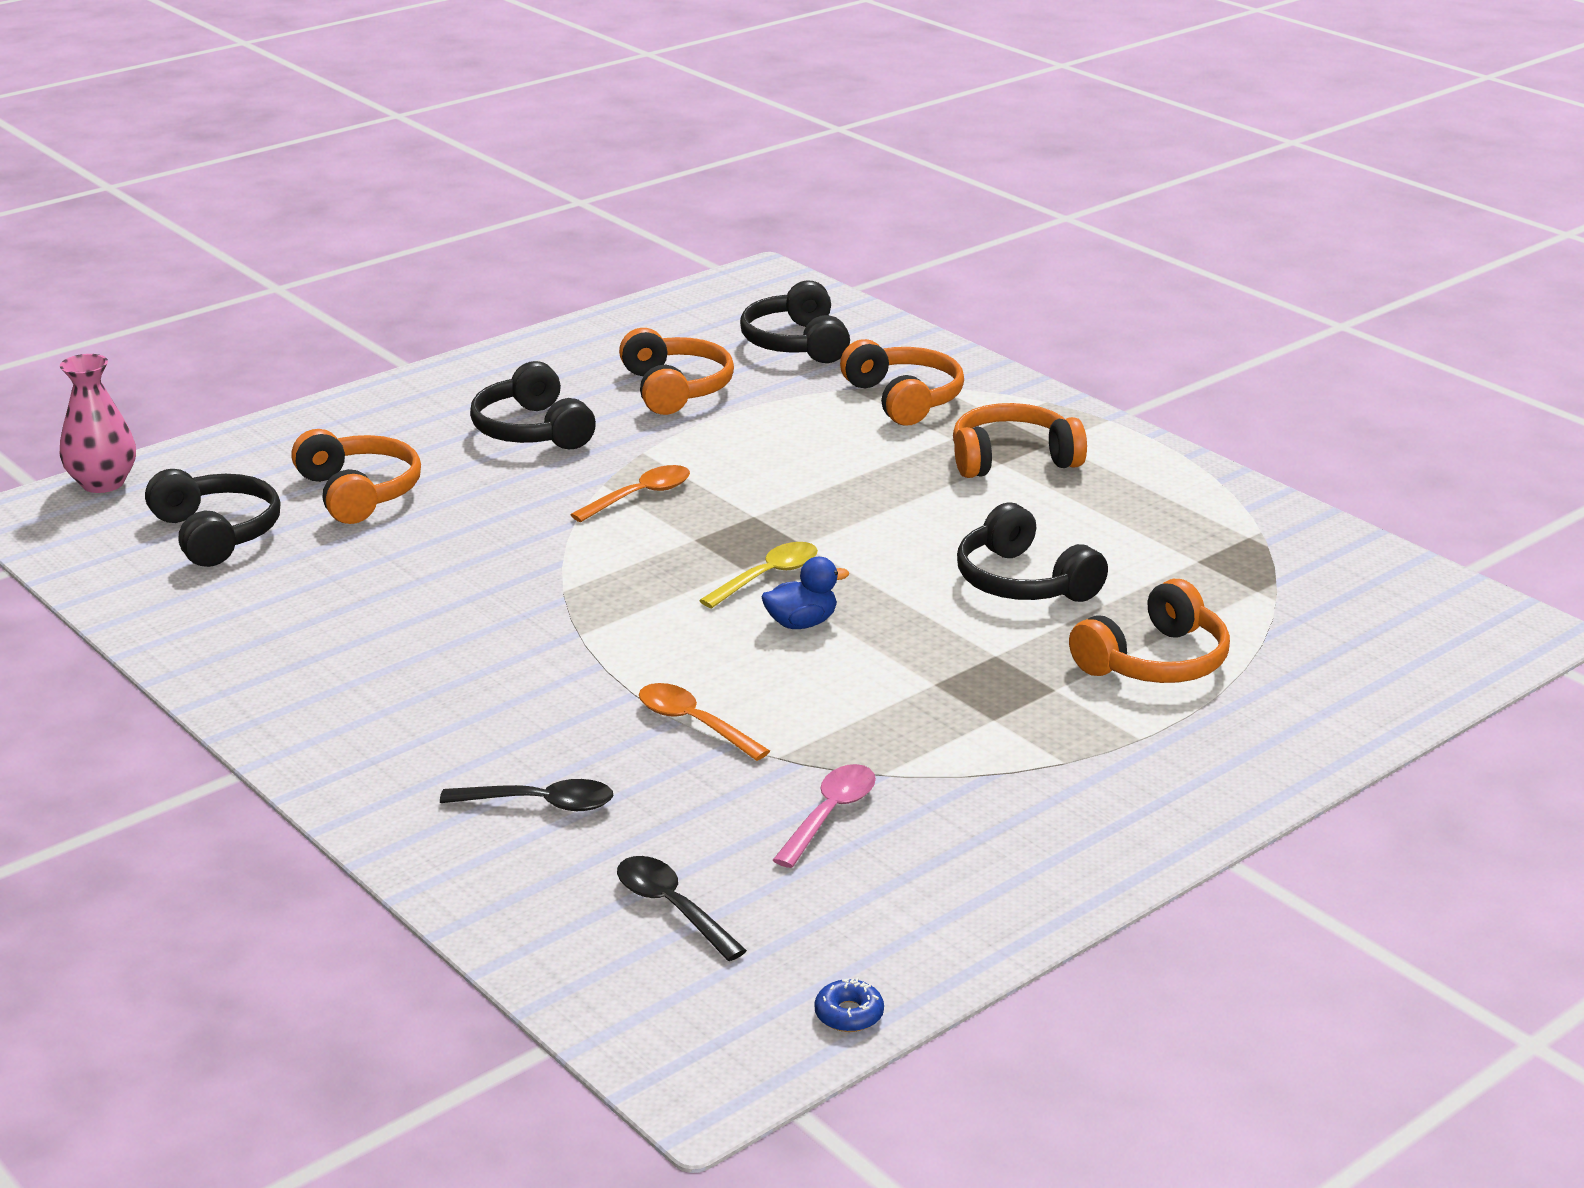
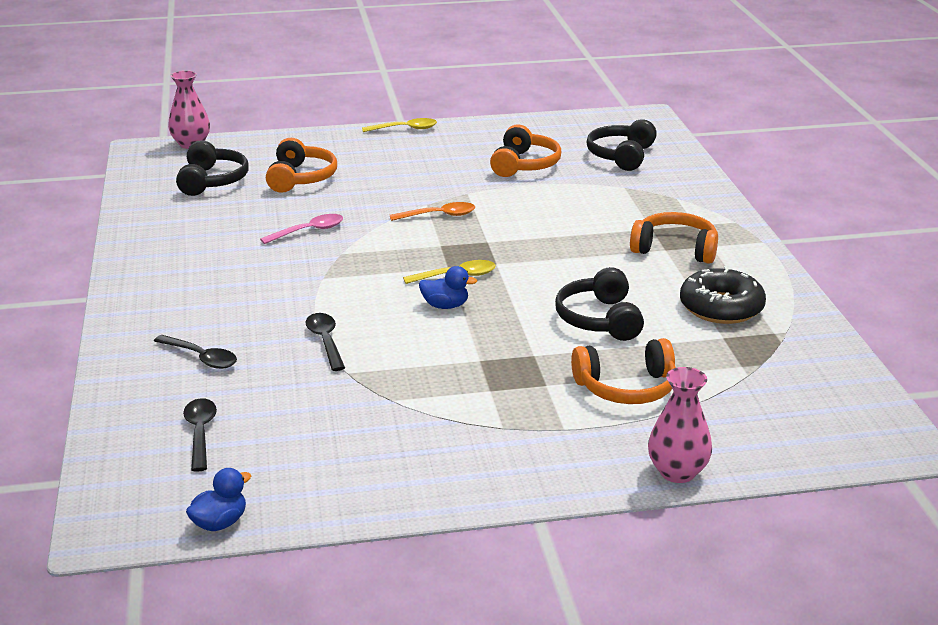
camera: 30 degrees right, 0 degrees up
(431, 376) = (405, 129): none -> yellow spoon
(532, 430) = (423, 168): black headphones -> none
(694, 723) = (325, 341): orange spoon -> black spoon
(830, 815) = (338, 412): pink spoon -> pink spoon (309, 231)
(849, 1014) = (220, 523): blue donut -> blue duck
(904, 399) = (649, 200): orange headphones -> none
(1152, 522) = (721, 307): none -> black donut
(1326, 747) = (677, 472): none -> pink vase

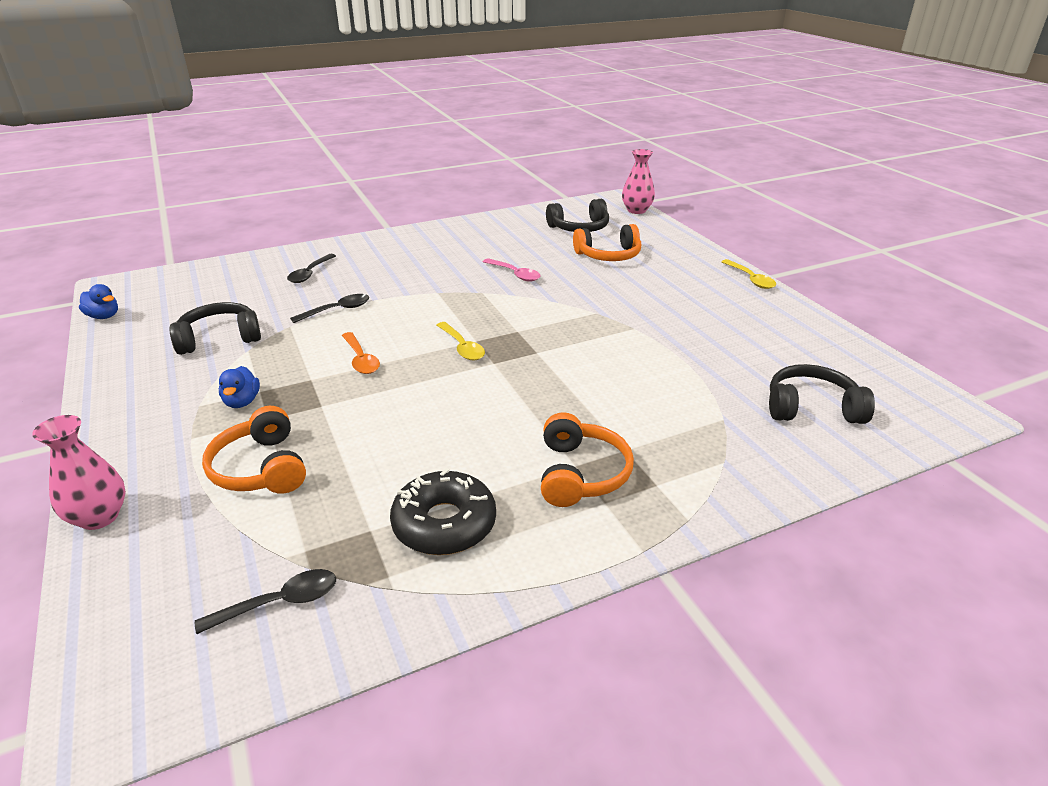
camera: 75 degrees right, 5 degrees up
(200, 433) = (212, 291): black spoon -> black spoon (279, 603)
(439, 215) = (577, 322): orange spoon -> orange spoon (361, 359)
(445, 306) = (405, 350): blue duck -> blue duck (242, 402)
(524, 165) = (727, 349): orange headphones -> none
(599, 319) = (397, 436): black headphones -> black headphones (219, 338)

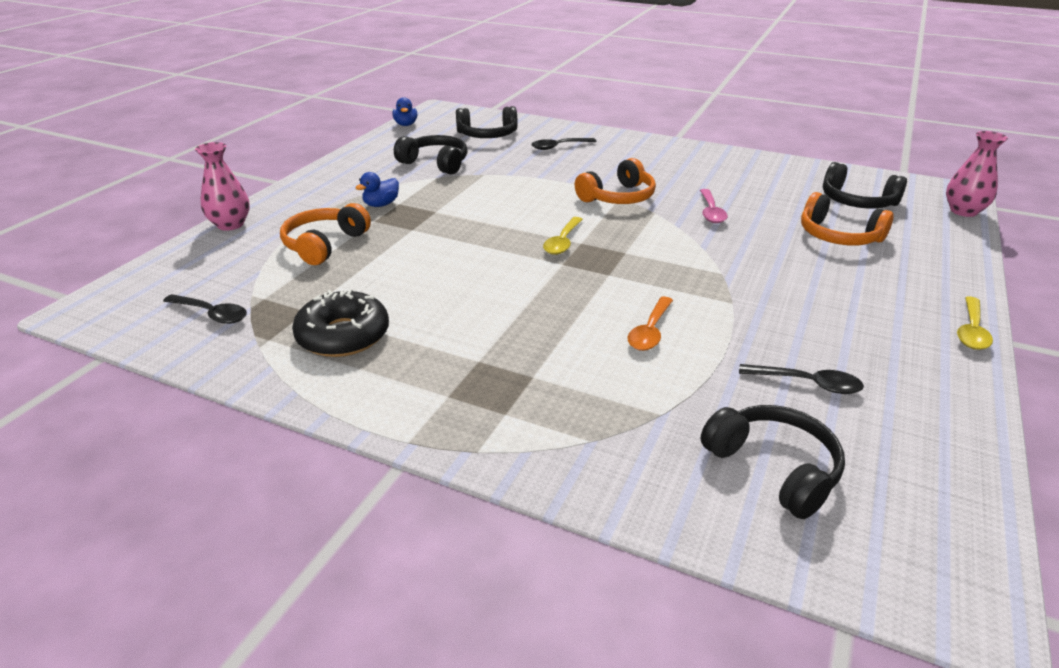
camera: 50 degrees right, 0 degrees up
(220, 290) = (487, 135): none -> black headphones
(337, 310) = (530, 178): black spoon -> black spoon (807, 383)
(361, 359) = (485, 215): orange spoon -> orange spoon (650, 331)
(581, 473) = (472, 368): orange headphones -> orange headphones (618, 197)

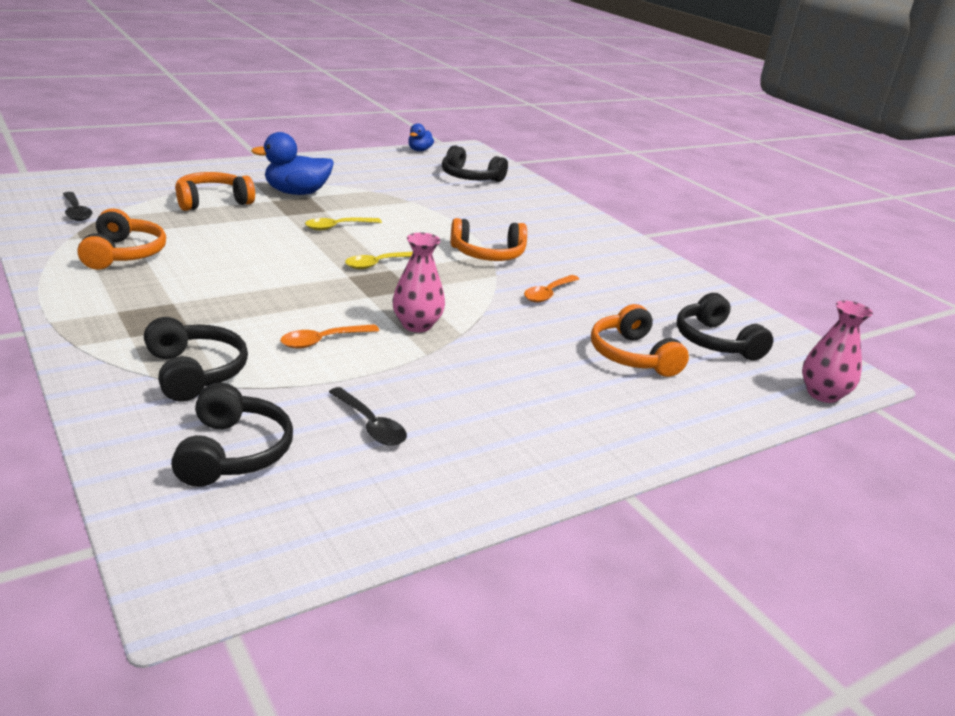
camera: 30 degrees right, 5 degrees down
(230, 224) = (179, 169): pink vase -> pink vase (417, 325)
(343, 335) = (124, 254): black donut -> orange headphones
(381, 204) = (296, 193): blue duck -> blue duck, size x1.78
(435, 163) = (389, 182): black headphones -> black headphones (195, 372)
(559, 147) = (513, 205): black spoon -> none
(711, 212) = (548, 294): pink spoon -> orange spoon
(971, 331) = (602, 468): yellow spoon -> yellow spoon (337, 227)

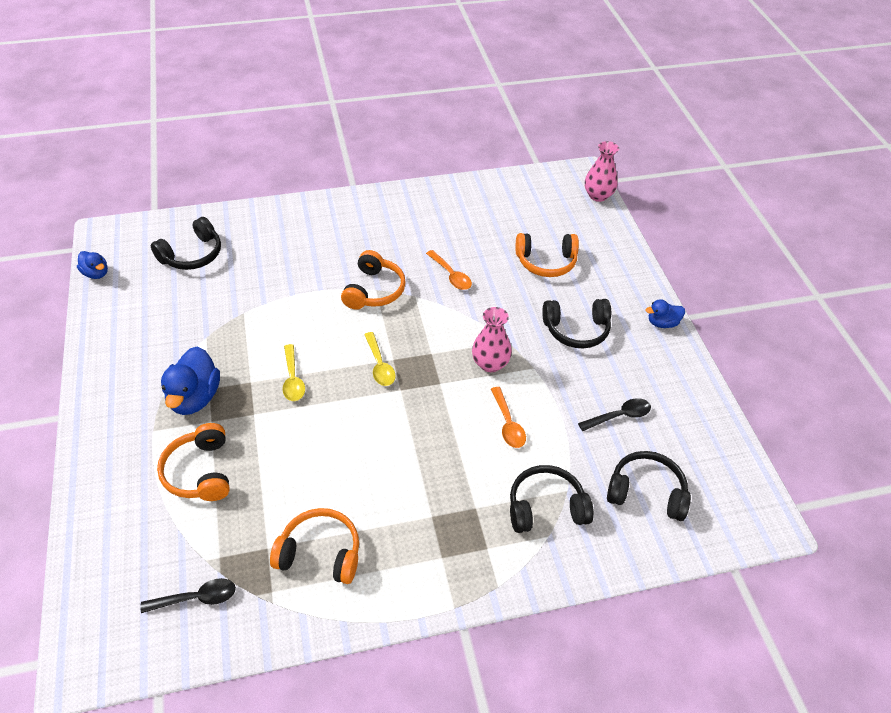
camera: 70 degrees left, 20 degrees up
(589, 463) = (662, 323): none -> blue duck
(715, 342) = (532, 215): black headphones -> black headphones (576, 330)

